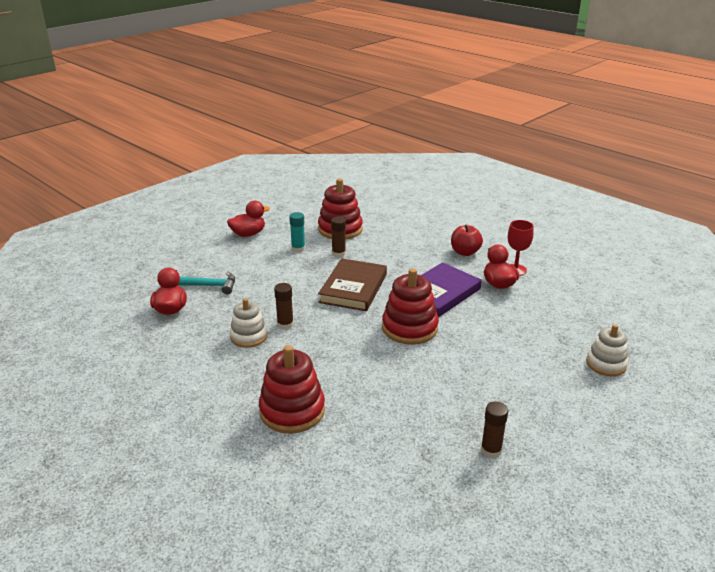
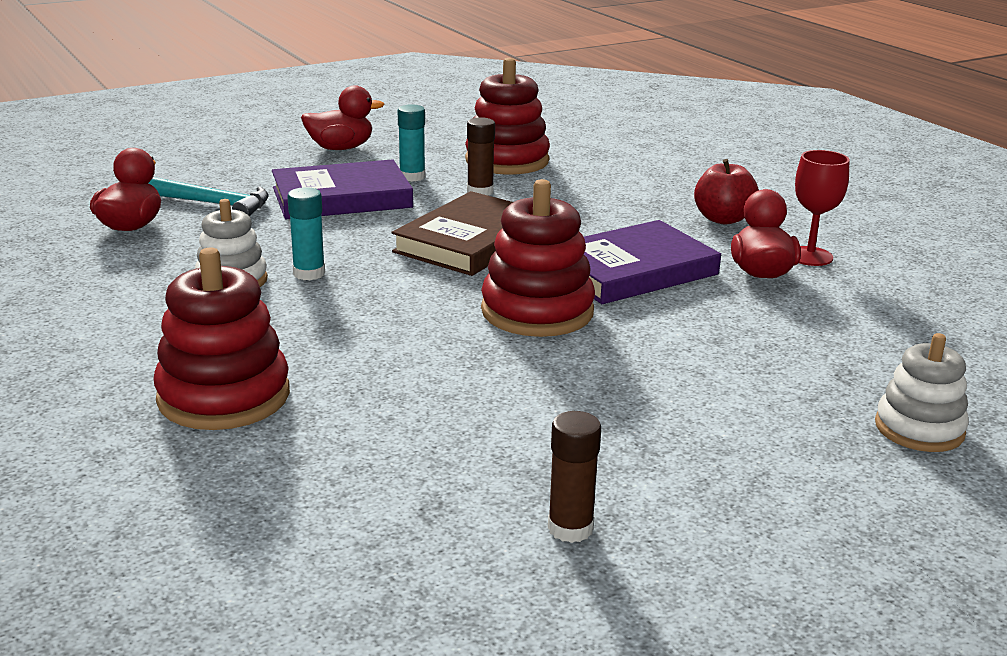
camera: 15 degrees right, 5 degrees down
(270, 270) = (342, 198): none -> purple book
(285, 324) = (309, 273): brown glue stick -> turquoise glue stick

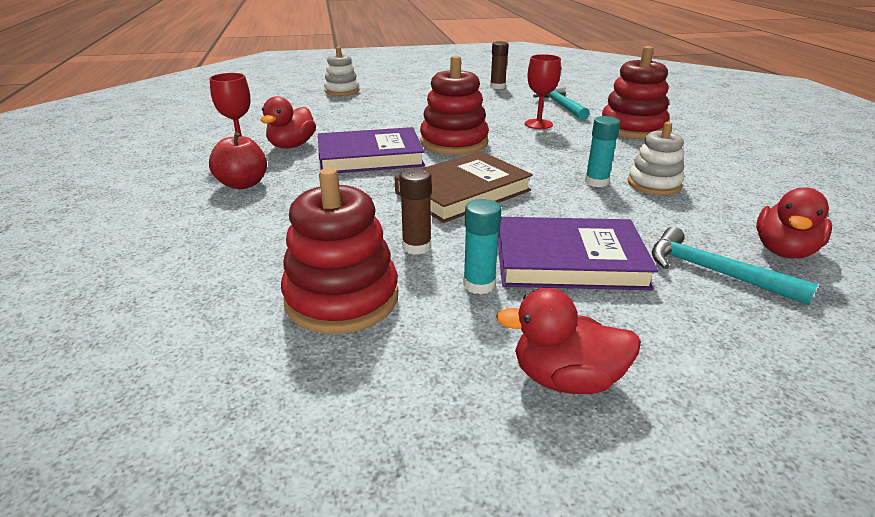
camera: 160 degrees left, 5 degrees up
(376, 457) = (561, 105): none -> turquoise hammer
(412, 379) = (538, 124): none -> red goblet

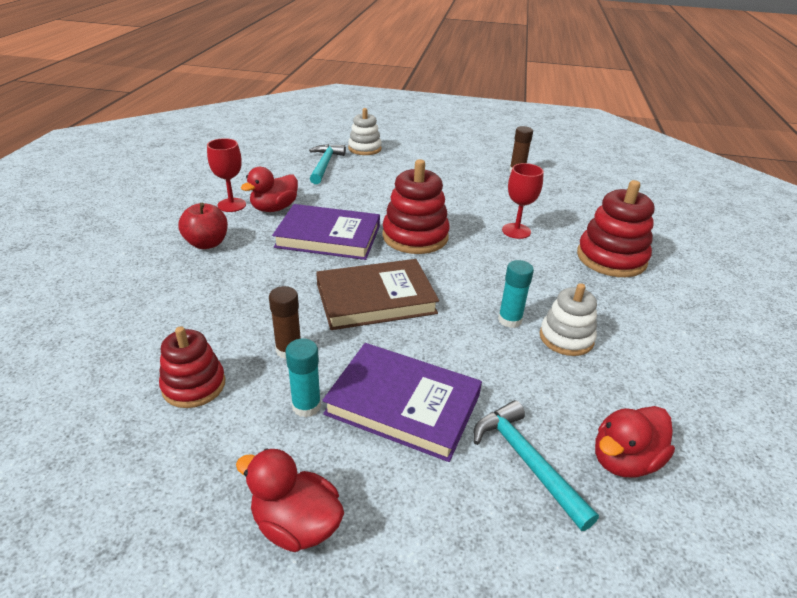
camera: 20 degrees right, 5 degrees up
(342, 298) = (194, 385): red stacking toy -> red stacking toy, size x0.65
(561, 105) = (561, 210): turquoise hammer -> turquoise hammer (325, 165)

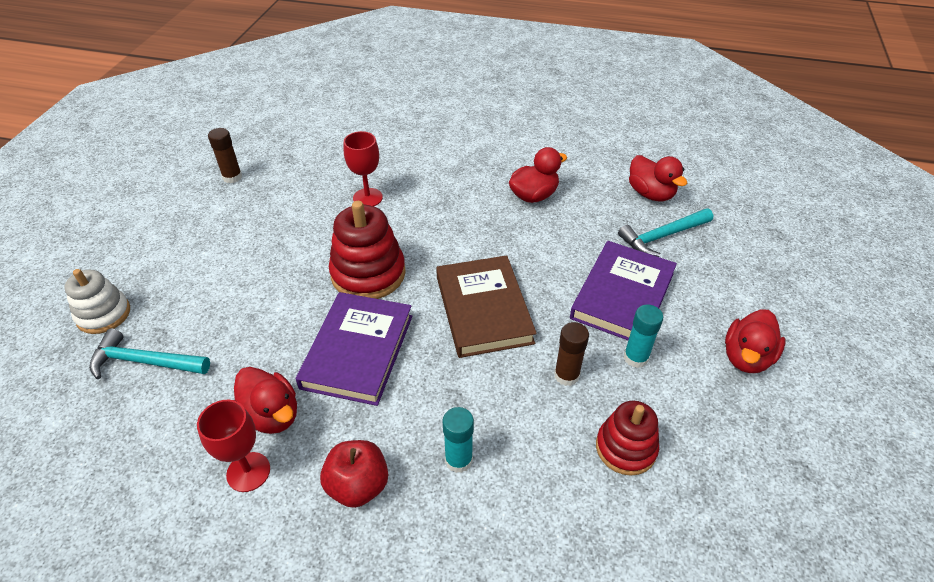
camera: 85 degrees left, 10 degrees up
(510, 320) = (512, 223): turquoise glue stick -> turquoise glue stick (458, 460)
(566, 338) = (534, 196): white stacking toy -> red duck
(611, 258) = (422, 149): red stacking toy -> none

